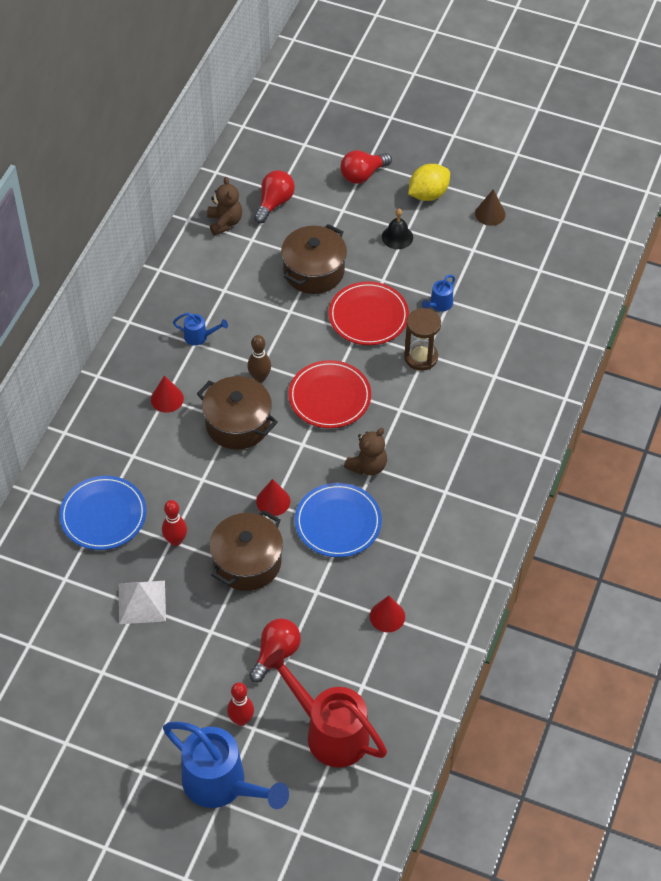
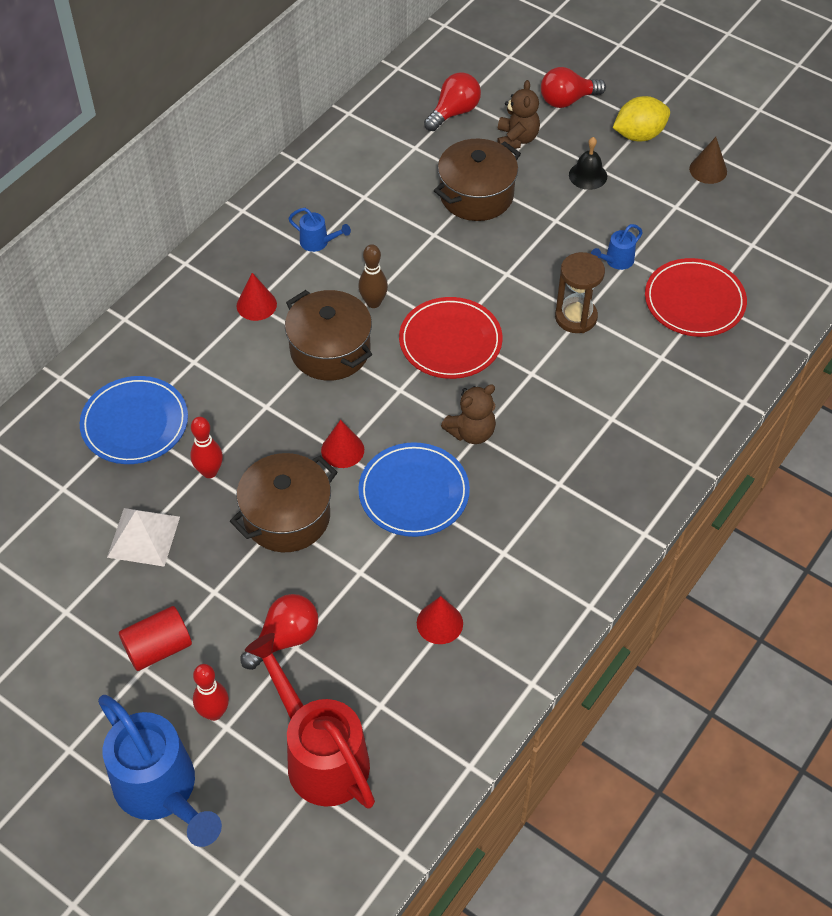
camera: 15 degrees right, 0 degrees up
(183, 683) = (158, 648): none -> red cylinder
(224, 222) = (389, 123): brown teddy bear -> brown teddy bear (516, 139)
(368, 316) = (526, 258): red plate -> red plate (694, 301)

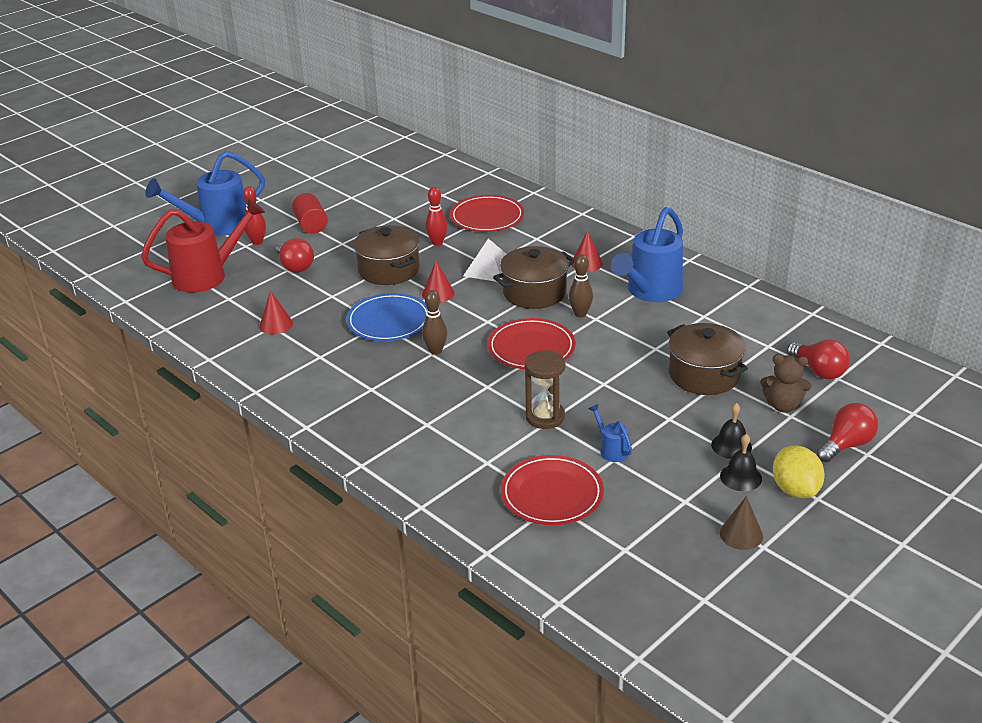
camera: 100 degrees right, 20 degrees down
(135, 423) = (487, 217): blue plate -> red plate
(143, 536) = (394, 220): white pyramid -> white pyramid (489, 268)
(318, 242) = (650, 292): blue watering can -> blue watering can, size x2.29
(471, 432) = (435, 351): brown teddy bear -> brown bowling pin
(567, 100) = (846, 445): red light bulb -> red light bulb turned 60 degrees clockwise
(631, 169) = (741, 477): none -> black bell

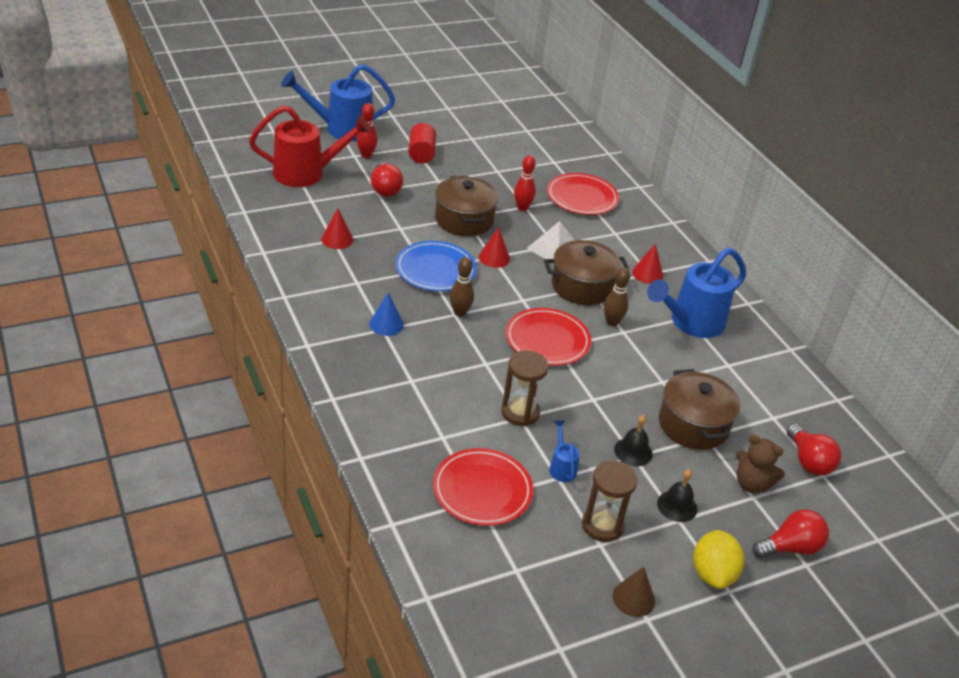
camera: 15 degrees right, 5 degrees up
(372, 383) = (386, 324): none -> blue cone
(677, 485) = (602, 525): none -> brown hourglass
(741, 477) = (667, 541): black bell -> black bell (633, 451)

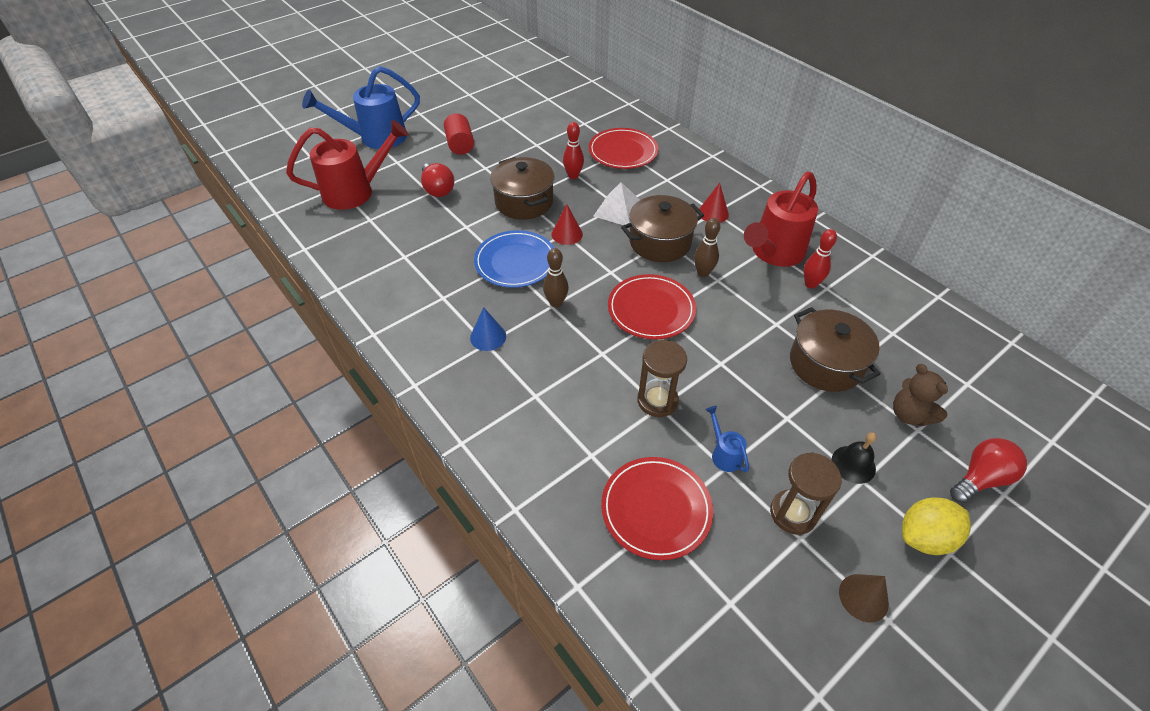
camera: 10 degrees left, 10 degrees up
(337, 239) = (408, 255): red cone -> none
(366, 155) = (408, 159): red bowling pin -> red bowling pin (810, 284)
(633, 451) = (784, 412): black bell -> none
(691, 323) = (774, 253): blue watering can -> red watering can
(712, 574) = (924, 537): yellow lemon -> yellow lemon turned 75 degrees clockwise
(751, 484) = (909, 415): brown teddy bear -> brown teddy bear turned 45 degrees clockwise
(808, 461) = (947, 372): red light bulb -> none

